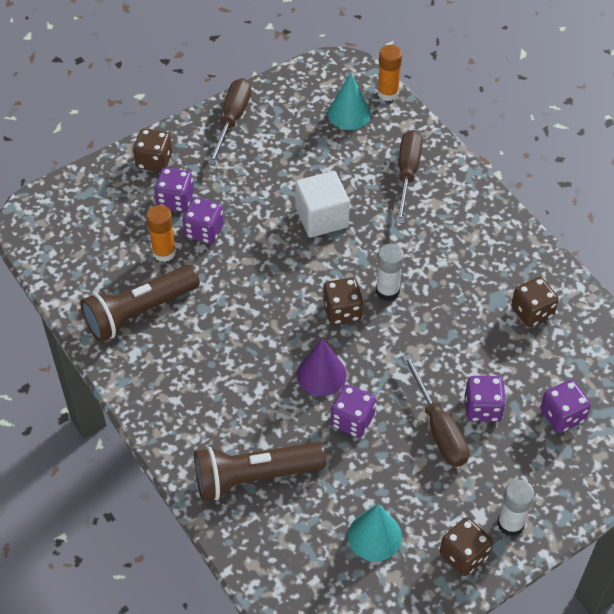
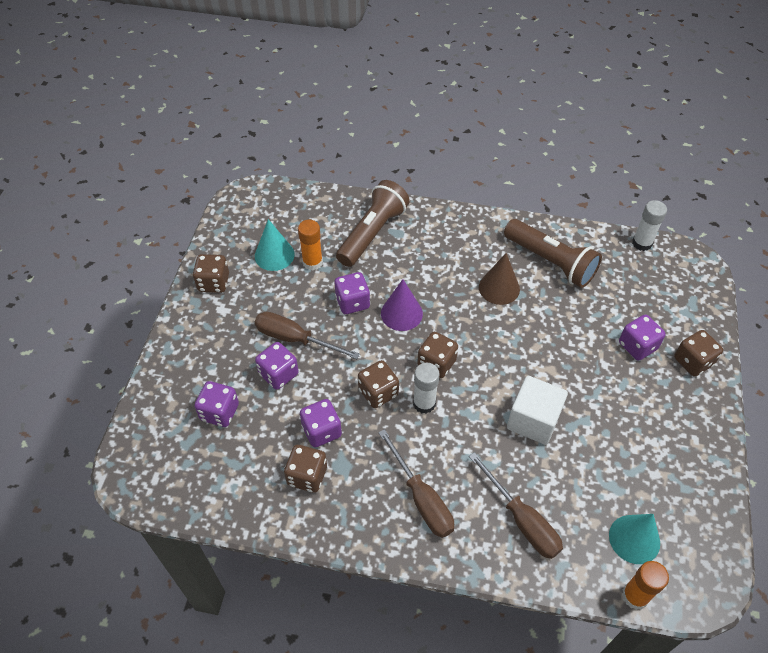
camera: 135 degrees right, 0 degrees up
(139, 312) = (550, 262): brown flashlight -> brown flashlight turned 120 degrees clockwise
(164, 252) = (591, 307): orange glue stick -> orange glue stick (312, 262)
(204, 231) = (590, 341): purple dice -> purple dice (321, 431)
(212, 327) = (499, 288): none -> brown cone
(232, 119) = (700, 446): brown screwdriver -> brown screwdriver (421, 498)
(414, 327) = (378, 392): none -> brown dice
(510, 523) = (199, 319): white glue stick -> white glue stick (642, 243)

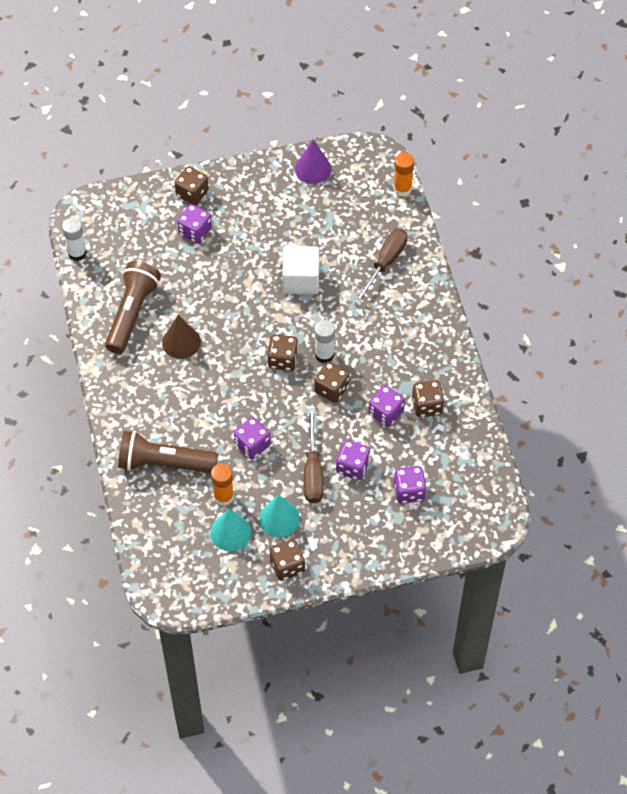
camera: 115 degrees left, 5 degrees up
(401, 313) = (245, 403): purple cone -> purple cone (313, 169)
(421, 498) = (403, 327): brown screwdriver -> none
(634, 539) = (362, 198): turquoise cone -> turquoise cone (279, 518)

